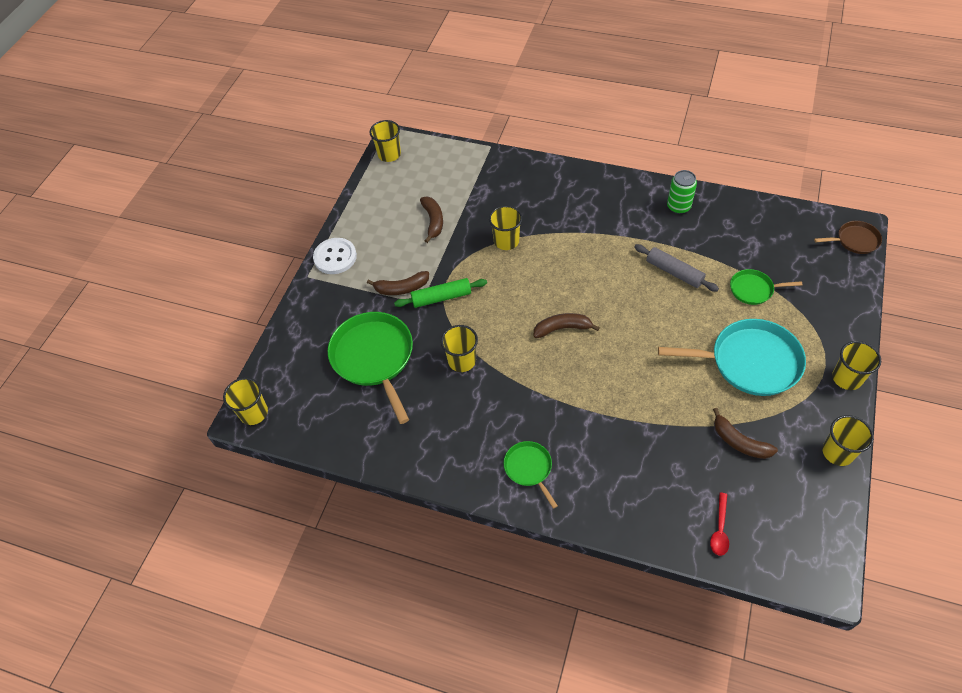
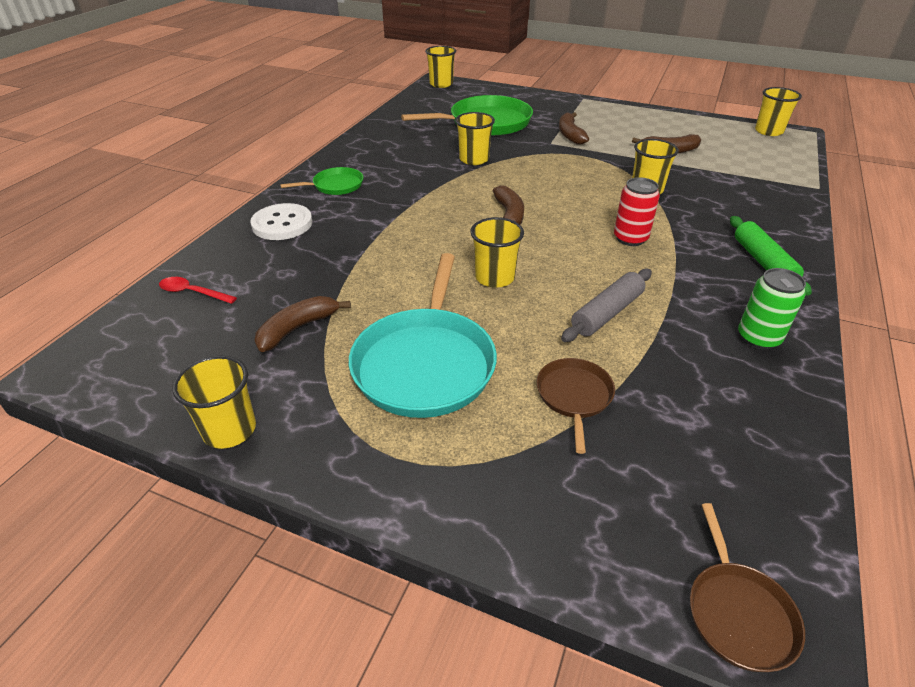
camera: 90 degrees right, 15 degrees down
(335, 257) = (608, 108): white button -> white button (282, 224)
(441, 297) = (558, 152): green rolling pin -> green rolling pin (763, 262)
(582, 255) = (630, 238): none -> red can
(753, 289) = (574, 396): green pan -> brown pan
(847, 378) = (360, 482): yellow cup -> yellow cup (494, 277)

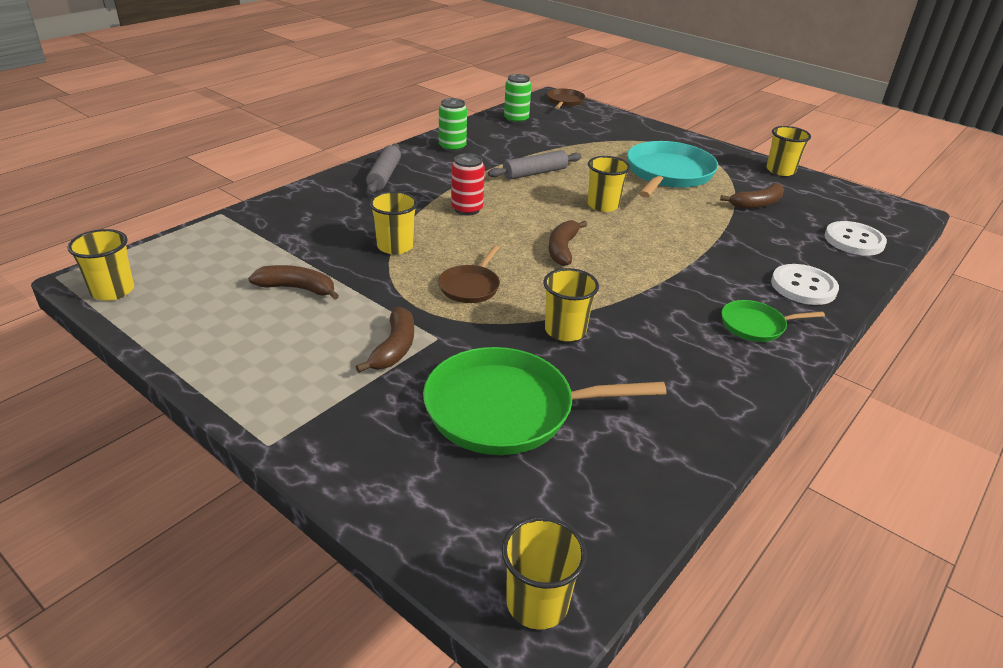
camera: 165 degrees left, 5 degrees down
(192, 292) = (854, 240): red spoon -> white button
(574, 396) = (585, 149): brown pan -> brown pan (470, 286)
(755, 462) = (516, 120): none -> green can
(763, 262) = (384, 176): green rolling pin -> grey rolling pin

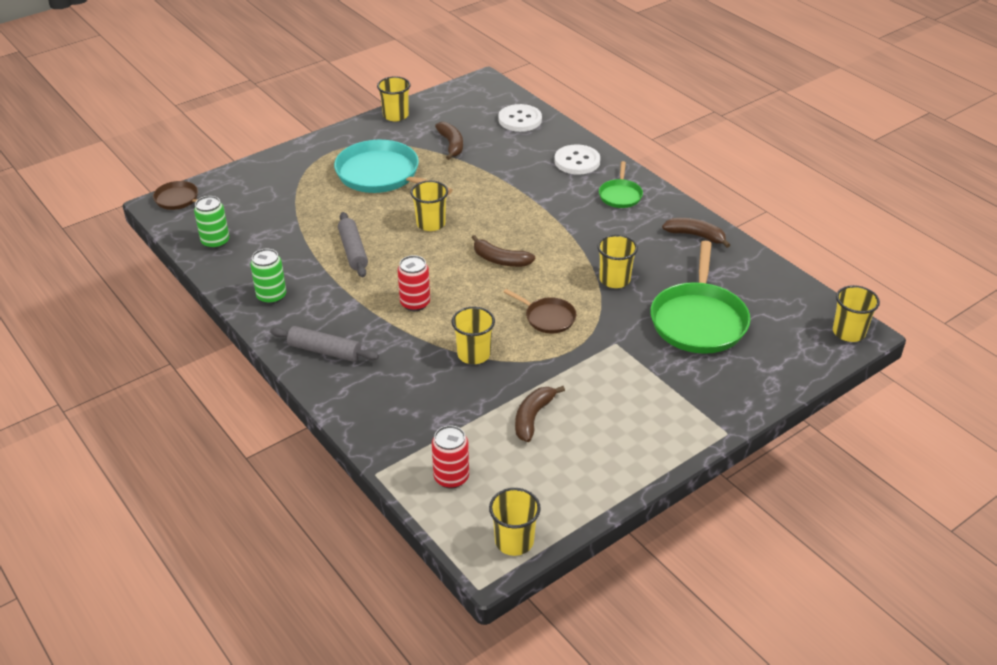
camera: 75 degrees left, 5 degrees up
(210, 250) = (451, 477): none -> red can
(394, 348) = (625, 366): brown banana -> brown banana (696, 236)

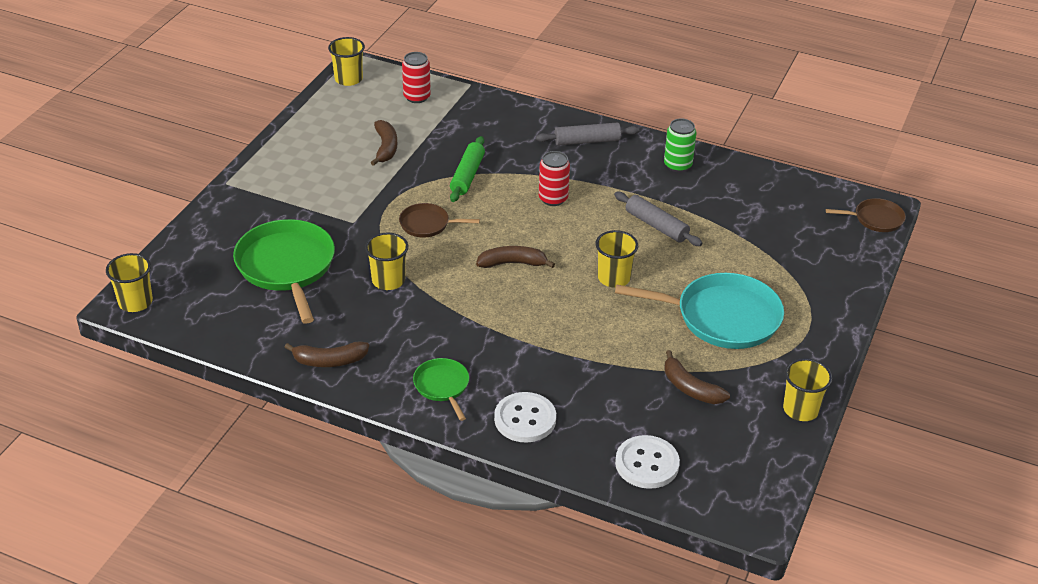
camera: 150 degrees right, 0 degrees up
(215, 242) = (785, 192): green can -> none
(474, 354) = (467, 175): yellow cup -> green rolling pin

